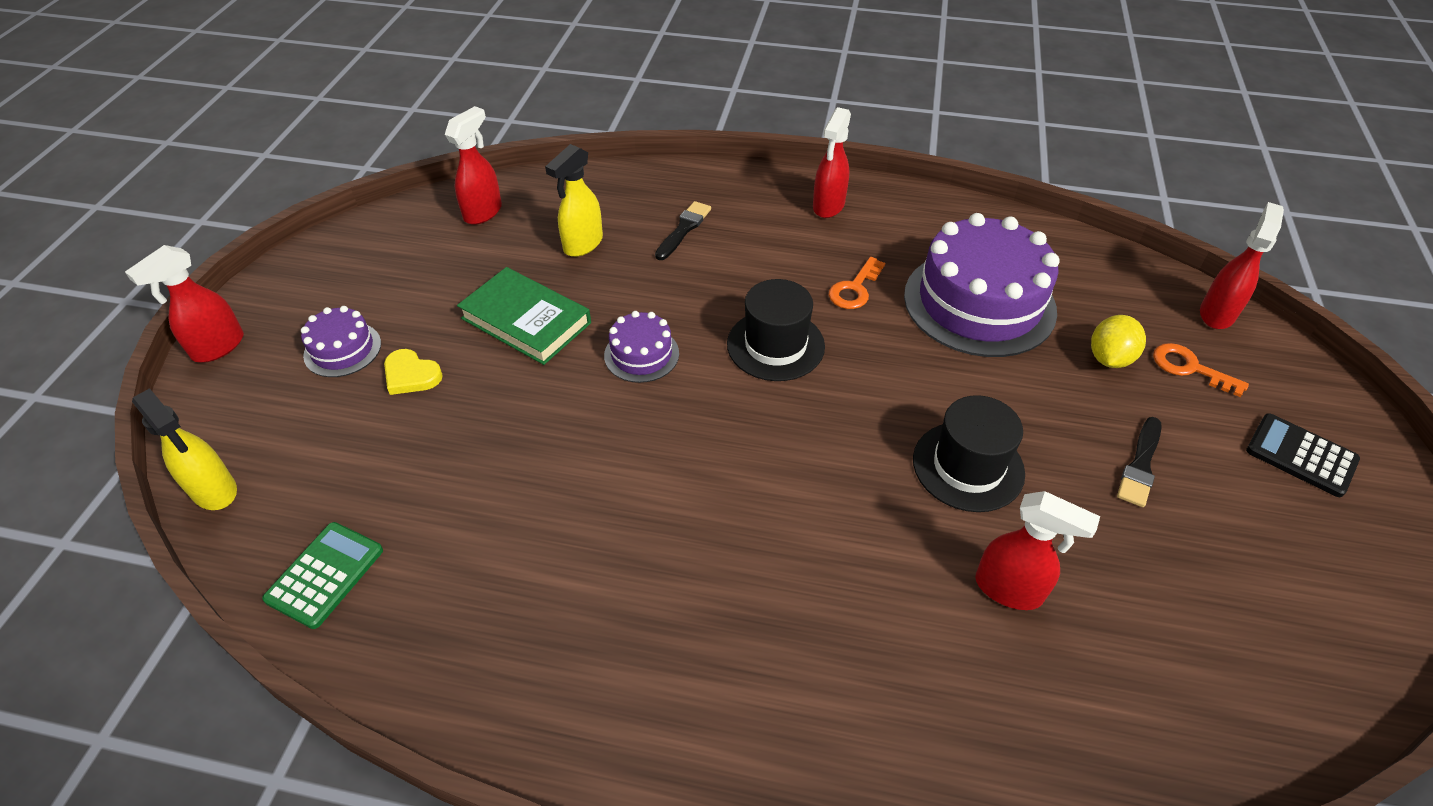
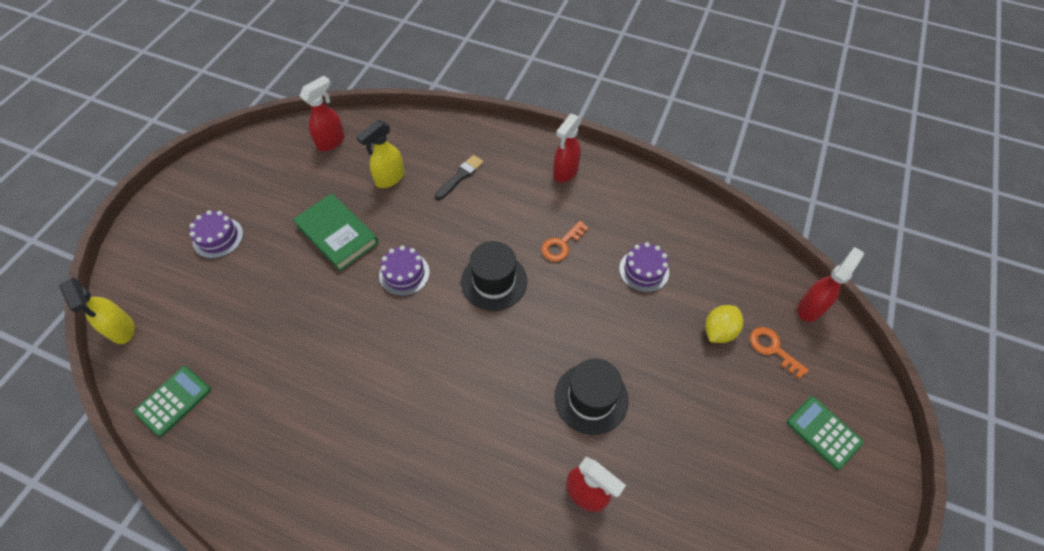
camera: 10 degrees right, 10 degrees up
(217, 347) = (143, 223): red spray bottle -> none
(411, 375) = (255, 265): yellow heart -> none
(979, 303) = (644, 270): purple cake -> purple cake, size x0.48
(1140, 465) = (708, 419): black brush -> none
(1301, 455) = (823, 432): black calculator -> green calculator

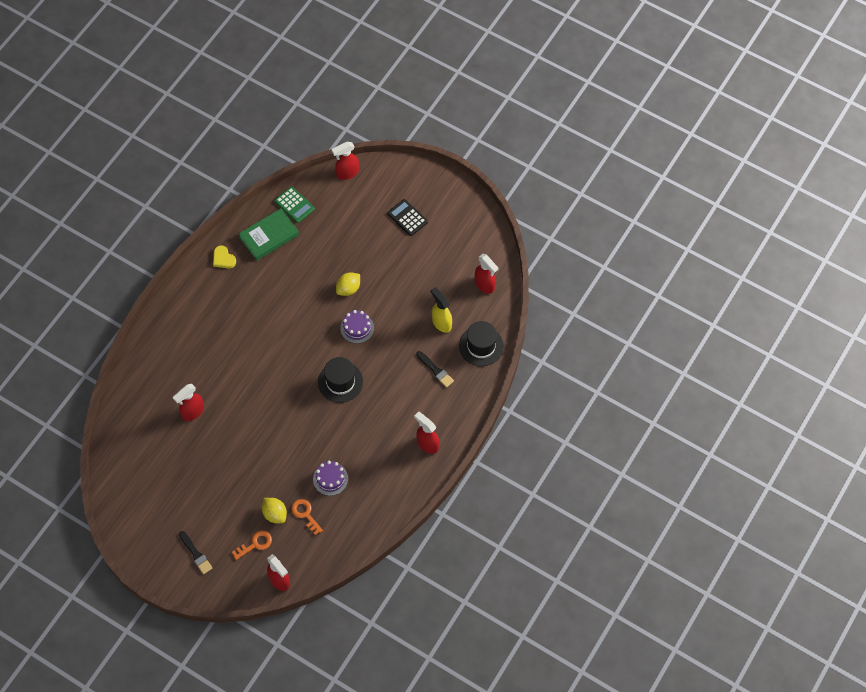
camera: 100 degrees right, 5 degrees up
(122, 329) = (347, 173): yellow spray bottle -> red spray bottle
(218, 238) = (407, 218): purple cake -> black calculator
(276, 505) = (223, 259): none -> yellow heart
(337, 234) = (397, 288): green book -> green book (269, 236)
(338, 295) = (348, 289): none -> yellow lemon
(561, 245) = (362, 429): orange key -> orange key (305, 514)
(591, 398) = (247, 426): black hat -> black hat (481, 346)
(823, 432) = (196, 554): green calculator -> black brush

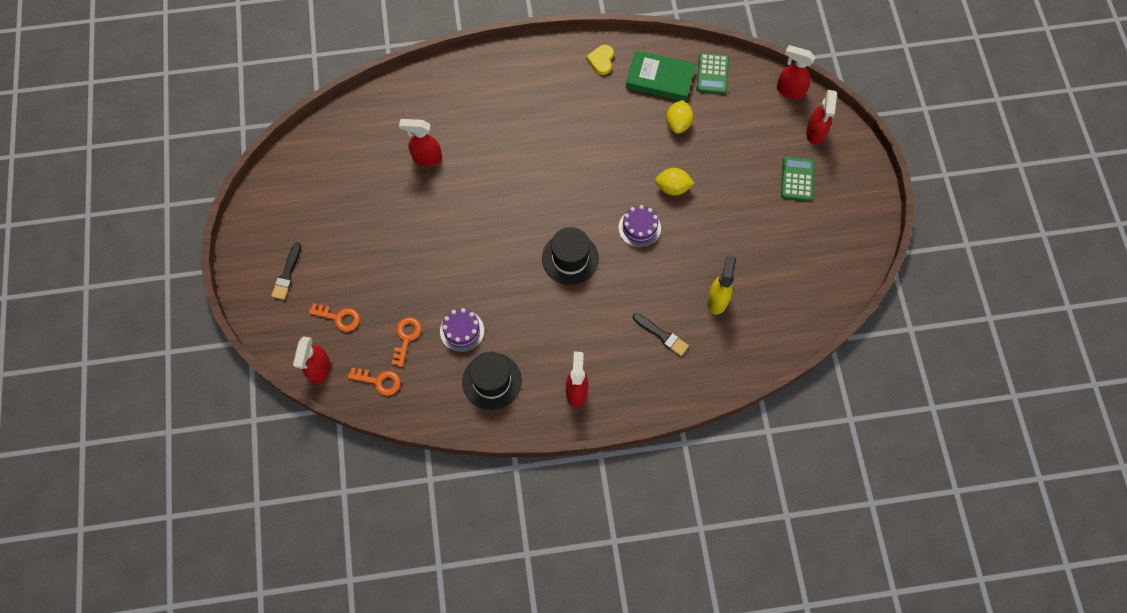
camera: 50 degrees right, 5 degrees up
(275, 514) = (384, 310): yellow lemon -> yellow lemon (678, 123)
(319, 550) = (379, 381): none -> orange key
(407, 218) = (797, 179): black calculator -> green calculator
(435, 370) = (662, 335): black brush -> black brush turned 60 degrees counterclockwise
(481, 346) = (728, 357): black hat -> black hat (492, 381)
(485, 285) = (797, 307): red spray bottle -> red spray bottle (815, 133)

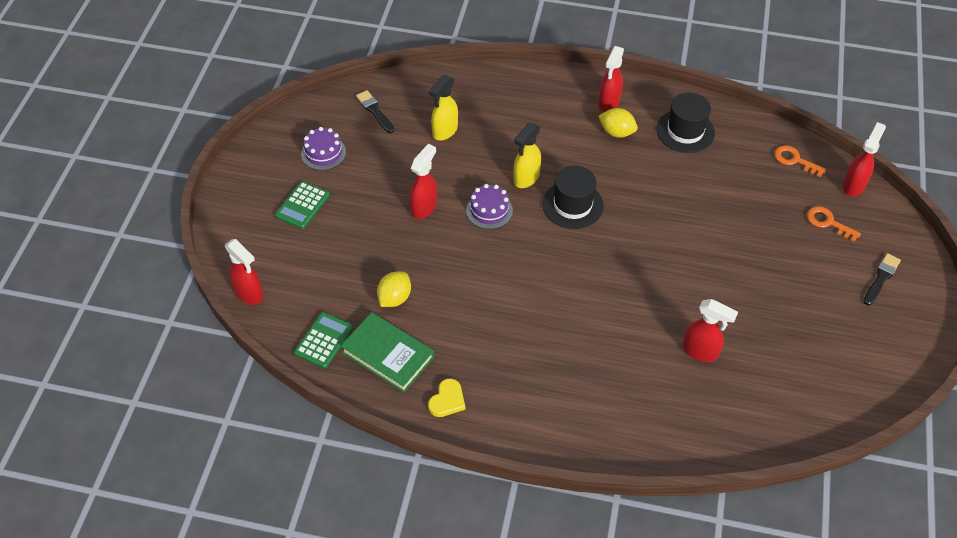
camera: 160 degrees left, 15 degrees down
(406, 337) = (761, 187): orange key -> none
(462, 331) = (703, 176): purple cake -> purple cake (323, 153)
(621, 272) = (526, 178): none -> yellow spray bottle
(662, 335) = (511, 120): black brush -> black brush (374, 111)
(672, 188) = (435, 236): yellow lemon -> yellow lemon (616, 132)
(815, 133) = (253, 242): red spray bottle -> red spray bottle (424, 207)

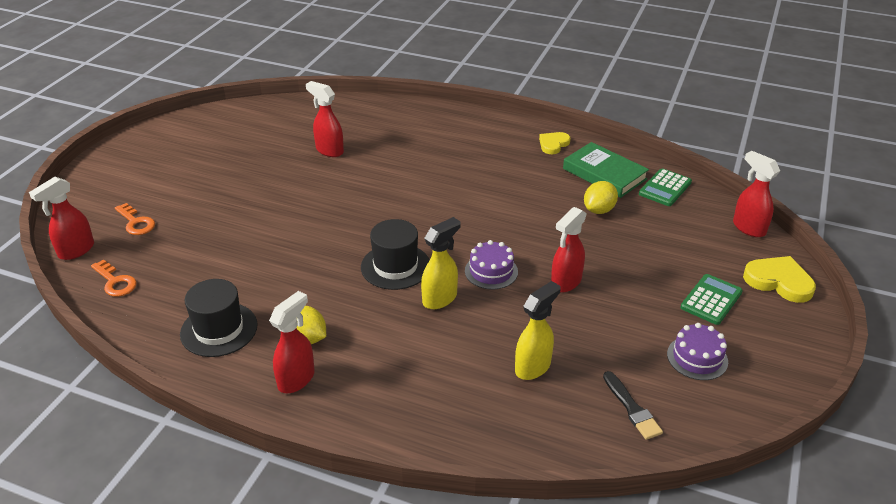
camera: 170 degrees left, 15 degrees down
(239, 232) = (779, 281): none -> yellow heart
(881, 278) = (129, 178): black brush -> none

